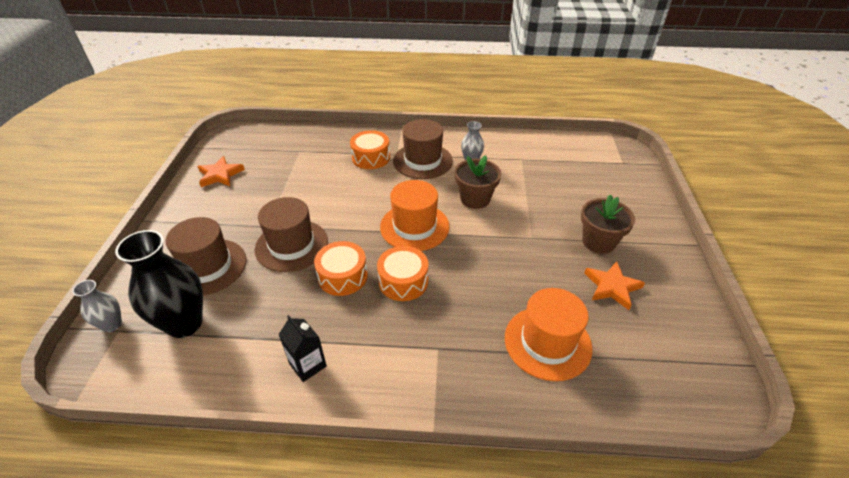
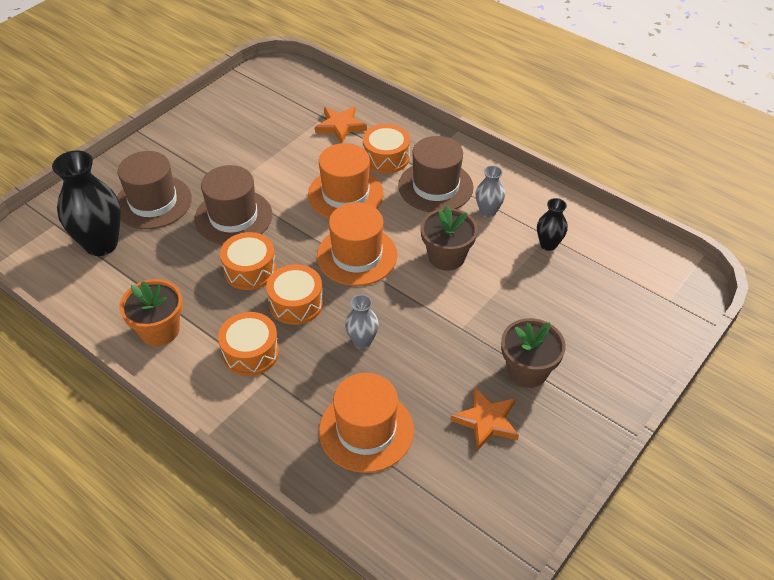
camera: 35 degrees right, 5 degrees up
(112, 325) = (54, 217): grey vase -> grey vase (362, 341)
(220, 175) = (231, 111): orange star -> orange star (340, 126)
(308, 365) = (159, 330): black carton -> orange flower pot
(365, 191) = (345, 194): none -> orange hat
(404, 337) = (250, 352): none -> orange drum
(527, 163) = (548, 244): none -> black vase

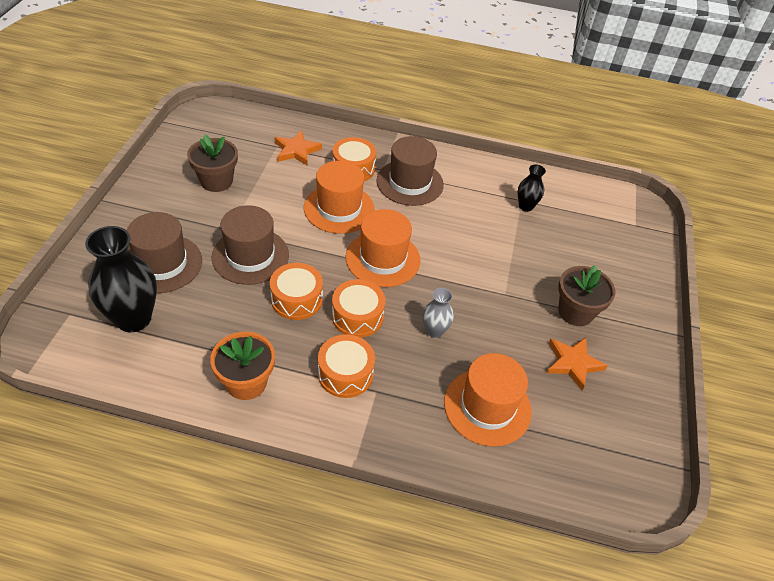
camera: 30 degrees left, 0 degrees up
(446, 257) = (456, 238): brown flower pot -> brown flower pot (216, 181)
(488, 211) = (464, 192): grey vase -> none

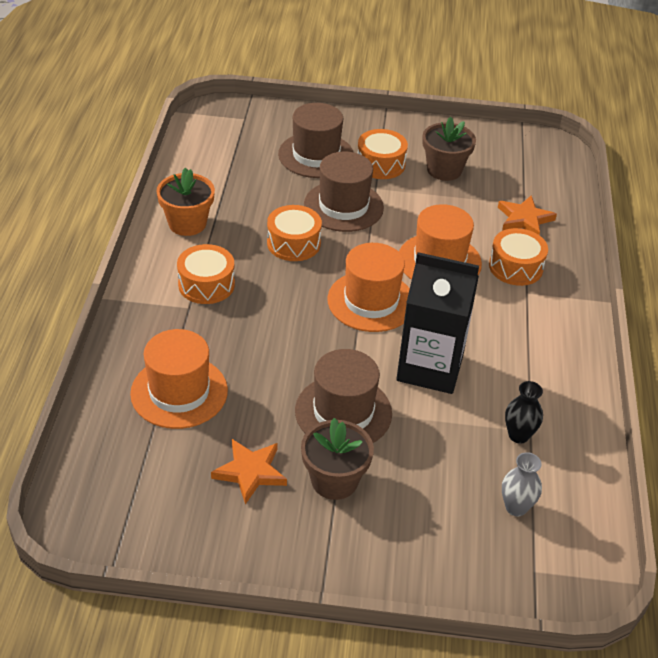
camera: 85 degrees right, 5 degrees down
(133, 319) = (246, 151): black vase -> none
(357, 316) = (281, 287): orange drum -> orange drum (380, 164)
(410, 182) = (513, 317): brown hat -> brown hat (343, 412)
(434, 331) = (274, 348): grey vase -> grey vase (516, 507)
(461, 238) = (430, 368): none -> black carton

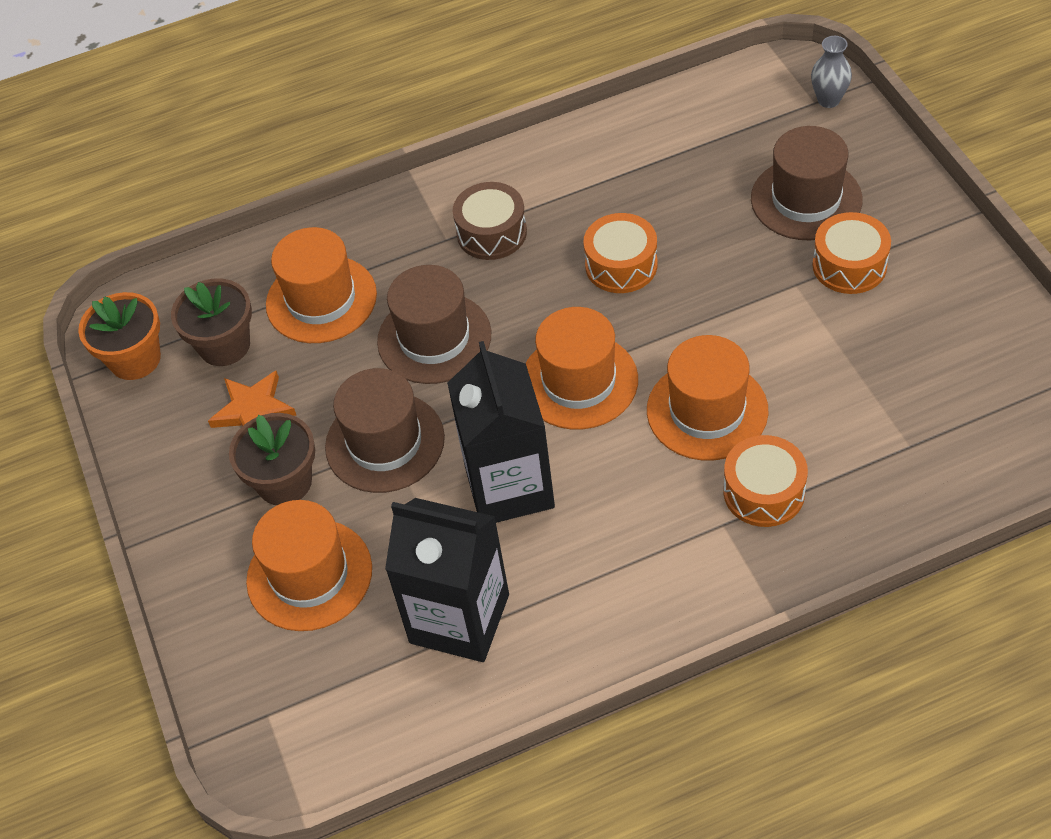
camera: 70 degrees right, 10 degrees up
(187, 223) = (576, 164): orange flower pot -> orange flower pot (135, 359)
(206, 284) = (491, 233): orange drum -> brown drum
(343, 206) = (730, 273): brown hat -> brown hat (434, 338)
(429, 499) = (309, 575): none -> orange hat
(444, 170) = (901, 331): brown flower pot -> brown flower pot (224, 345)
(516, 507) = (347, 660): grey vase -> grey vase (828, 100)
(518, 435) = (459, 618): black vase -> black carton
(524, 219) = (875, 460): orange star -> none

